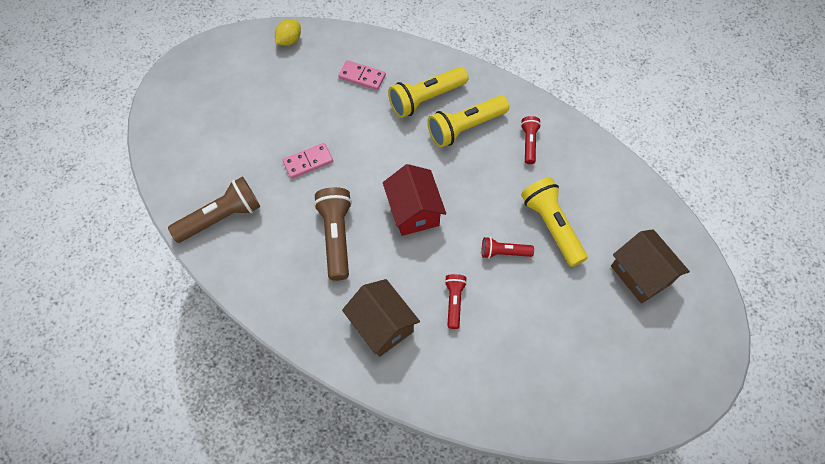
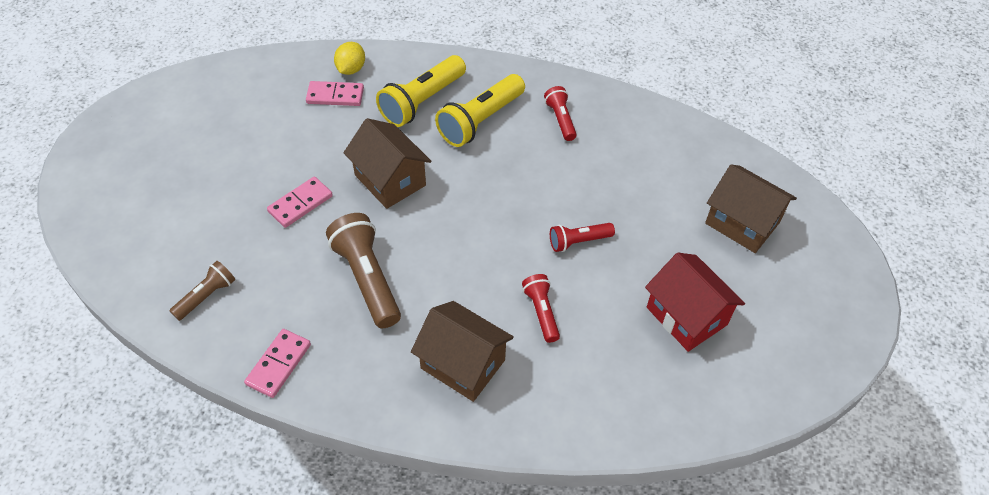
camera: 20 degrees left, 10 degrees down
(221, 217) = (206, 296): brown flashlight -> brown flashlight, size x0.57
(254, 285) = (279, 364): none -> pink domino
(289, 40) = (229, 77): yellow lemon -> yellow lemon (351, 69)
(379, 160) = (390, 180): none -> brown house
(414, 211) = (453, 225): red house -> red house (686, 316)
(551, 226) = (621, 199): yellow flashlight -> none

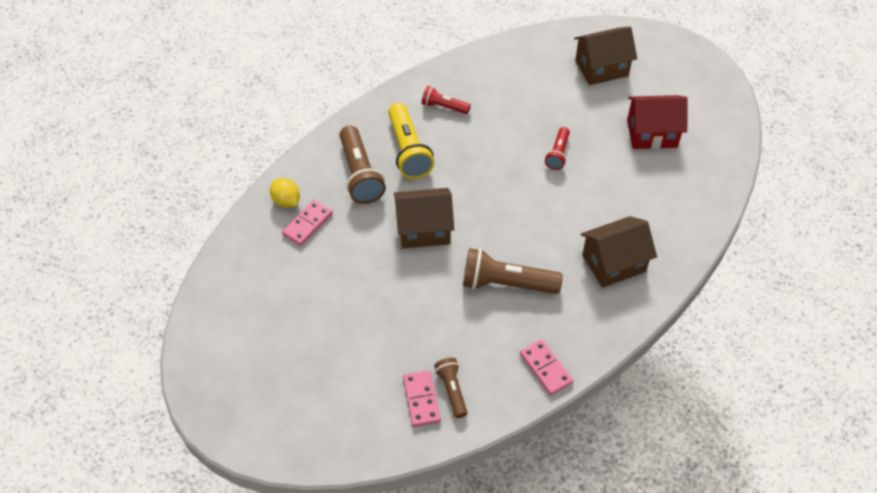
camera: 55 degrees left, 0 degrees up
(300, 204) = (404, 294): pink domino -> pink domino (421, 399)
(422, 102) = (360, 174): yellow flashlight -> brown flashlight
(541, 312) = (600, 202): red flashlight -> none

